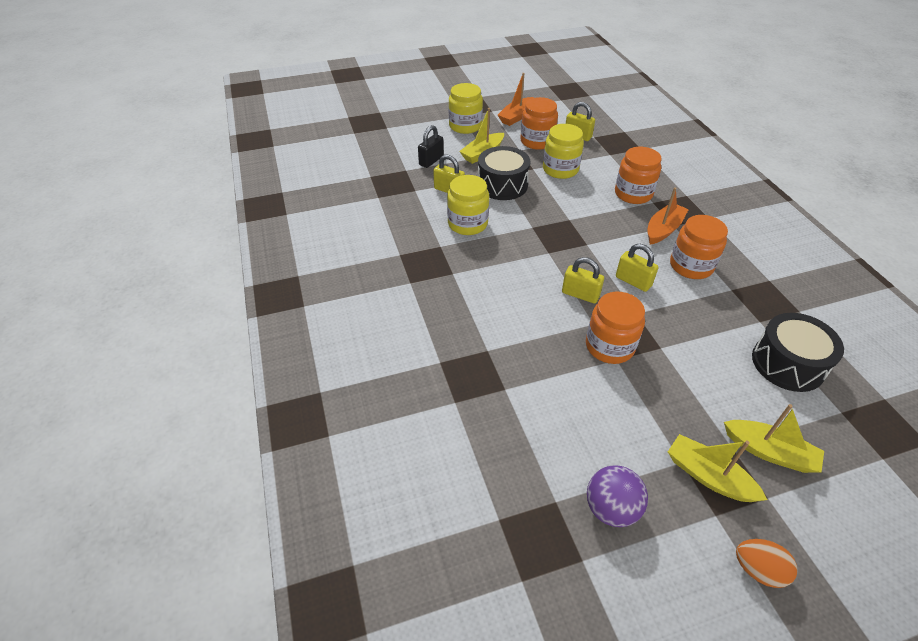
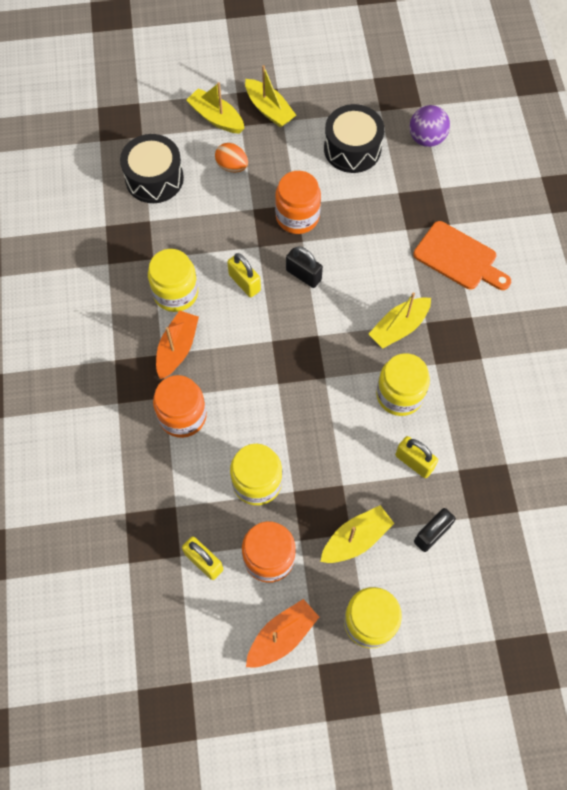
camera: 170 degrees left, 20 degrees up
(426, 329) = (459, 258): none -> orange cutting board
(477, 266) = (399, 327): none -> yellow boat
(502, 185) = (343, 462): black drum -> black drum (352, 149)
(580, 294) = (303, 275): yellow padlock -> black padlock
(611, 508) = (345, 101): purple ball -> purple ball (426, 139)
(663, 230) = (177, 349): orange boat -> orange boat turned 150 degrees clockwise
(691, 266) = (175, 293): orange jar -> yellow jar
(758, 569) = (268, 58): orange egg -> orange egg (232, 166)

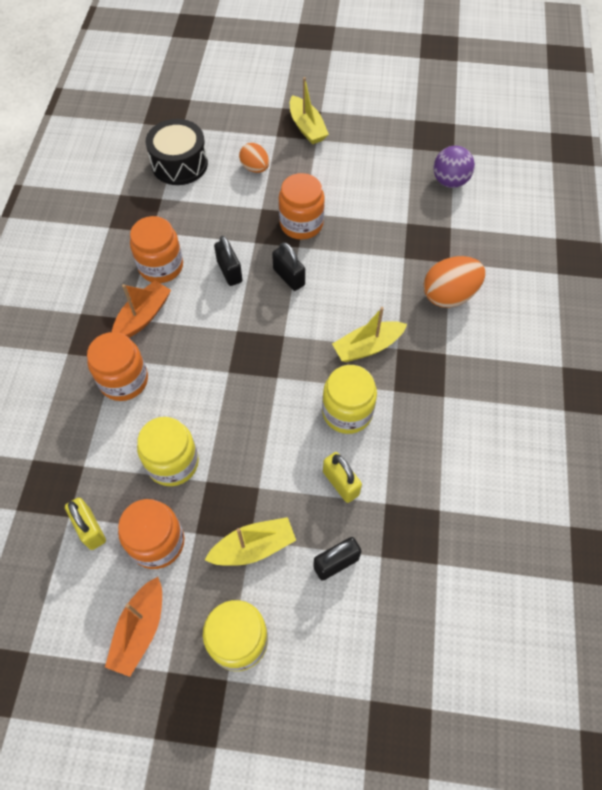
camera: 15 degrees right, 5 degrees down
(175, 293) = (161, 266): yellow jar -> orange jar
(216, 118) = (255, 125): yellow boat -> none
(244, 283) = (229, 271): yellow padlock -> black padlock
(282, 636) = (140, 630): orange boat -> orange boat turned 135 degrees clockwise
(352, 149) = (374, 176): black drum -> none
(459, 258) = (449, 295): orange cutting board -> orange egg

